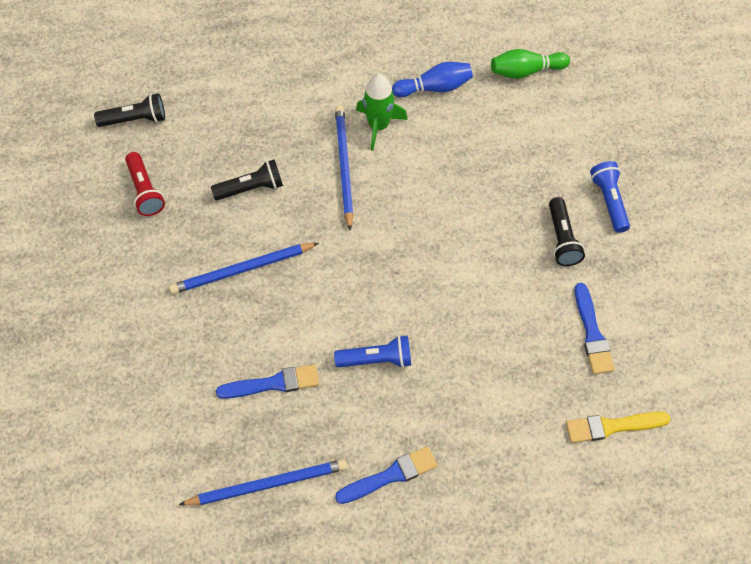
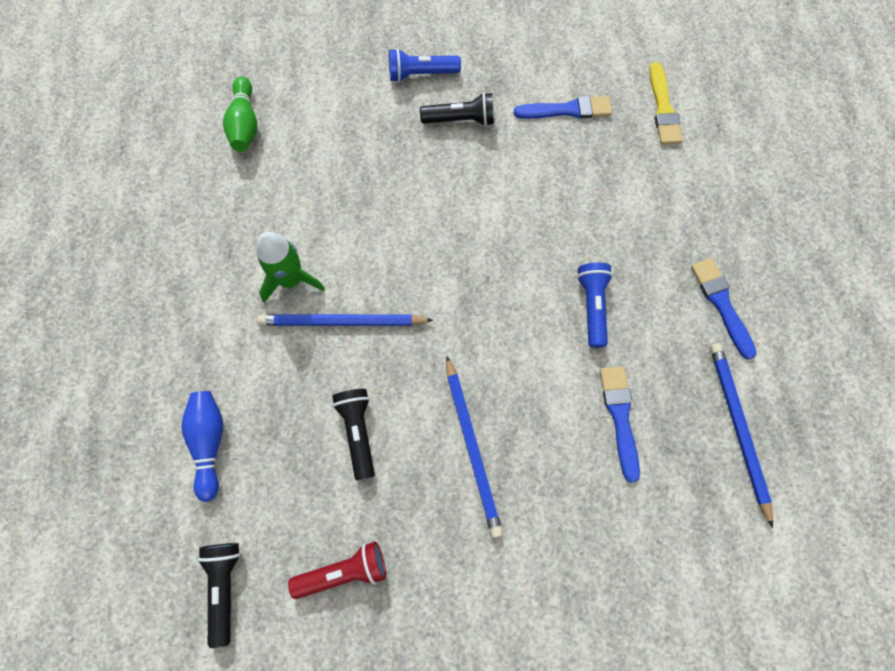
camera: 85 degrees left, 10 degrees up
(434, 87) = (248, 215): blue bowling pin -> blue bowling pin (209, 443)

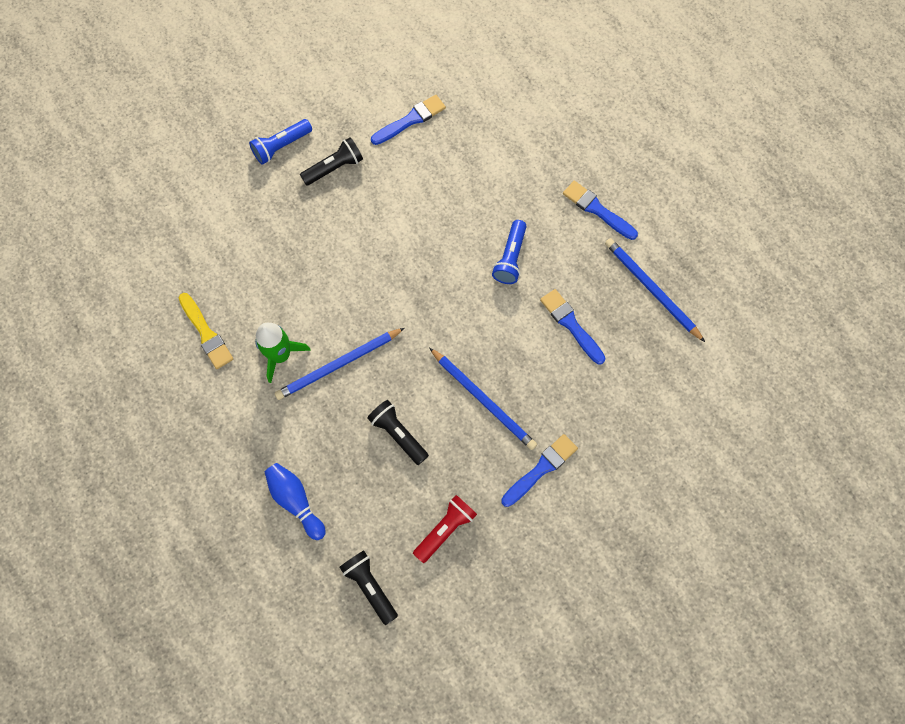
camera: 30 degrees left, 0 degrees up
(245, 124) = (165, 256): green bowling pin -> none
(491, 566) = (541, 469): none -> blue brush
(592, 306) = (510, 258): blue flashlight -> blue flashlight turned 135 degrees counterclockwise
(663, 108) = (480, 84): yellow brush -> yellow brush (206, 333)

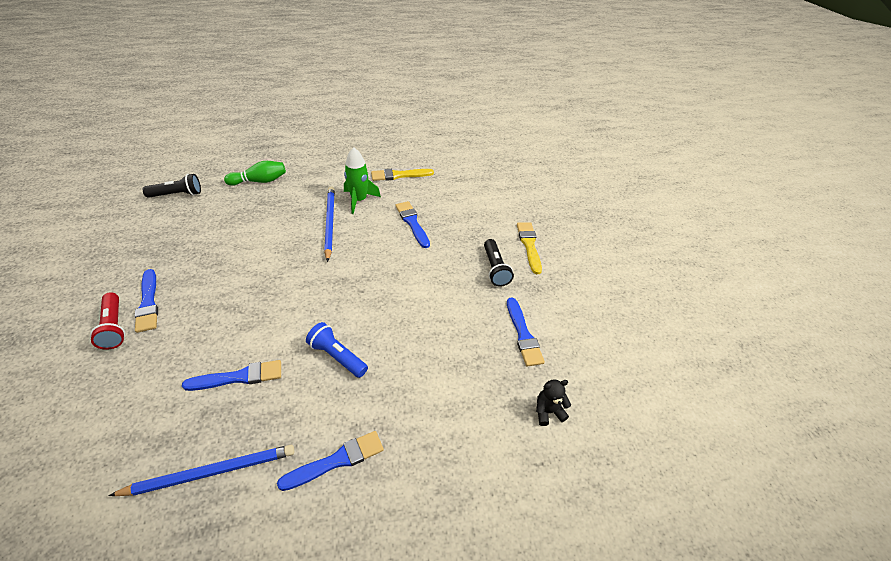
camera: 110 degrees right, 25 degrees down
(281, 147) = (529, 245): blue flashlight -> yellow brush
(296, 276) = (412, 223): none -> blue brush
(296, 501) = (259, 181): blue bowling pin -> green bowling pin
(398, 434) = (255, 235): black flashlight -> none
(445, 529) = (169, 237): red flashlight -> red flashlight (114, 327)
(481, 83) = (548, 411): none -> black teddy bear
(483, 400) = (233, 289): blue pencil -> none

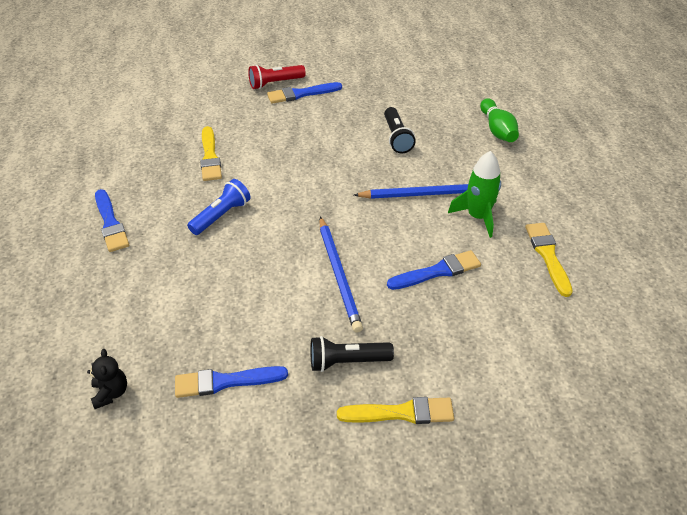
camera: 95 degrees right, 0 degrees up
(177, 194) = (458, 79): black flashlight -> black flashlight (397, 138)
(211, 472) = (125, 156): blue pencil -> blue pencil (339, 275)
(239, 377) = (210, 157): blue brush -> yellow brush

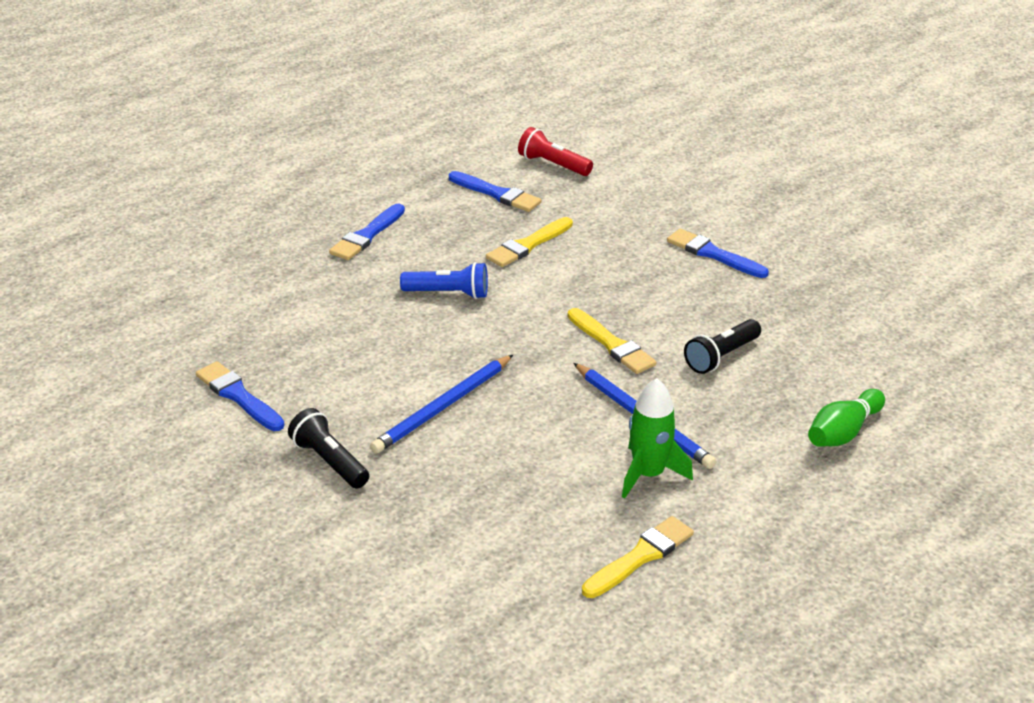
camera: 55 degrees right, 10 degrees down
(111, 393) = (172, 338): black teddy bear -> none
(275, 83) = (708, 228): red flashlight -> red flashlight (552, 165)
(401, 413) = (295, 524): yellow brush -> yellow brush (612, 344)
(437, 271) = (520, 476): blue brush -> blue brush (497, 194)

